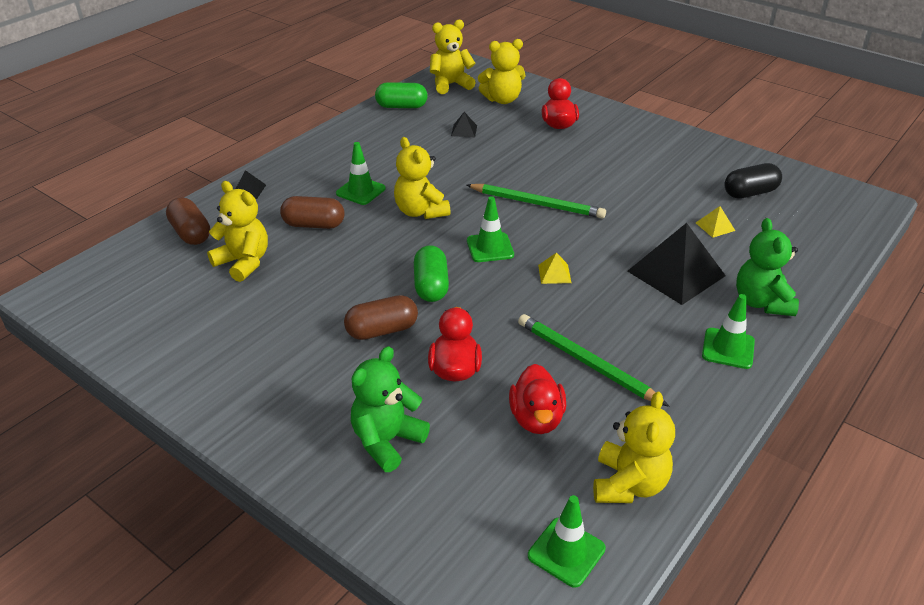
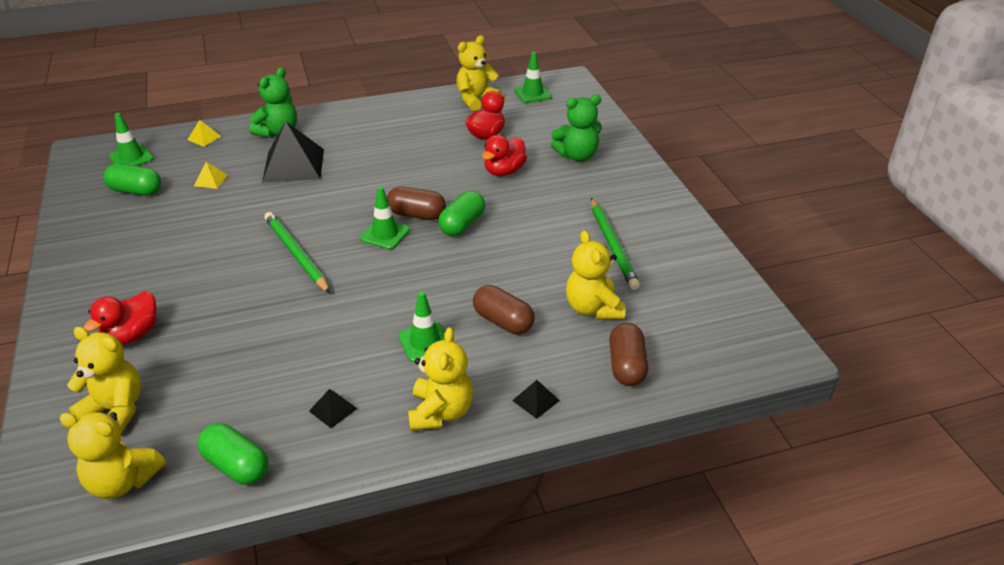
camera: 145 degrees left, 0 degrees up
(382, 330) = (527, 210): brown capsule -> brown capsule (417, 215)
(420, 211) = (397, 291): yellow teddy bear -> yellow teddy bear (441, 412)
(464, 130) = (229, 378): black pyramid -> black pyramid (333, 409)
(554, 274) = (368, 197): yellow pyramid -> yellow pyramid (204, 138)
(586, 362) = (425, 146): green pencil -> green pencil (613, 245)
(728, 348) = (339, 122): green traffic cone -> green traffic cone (131, 158)
(750, 193) = (136, 191): black capsule -> green capsule

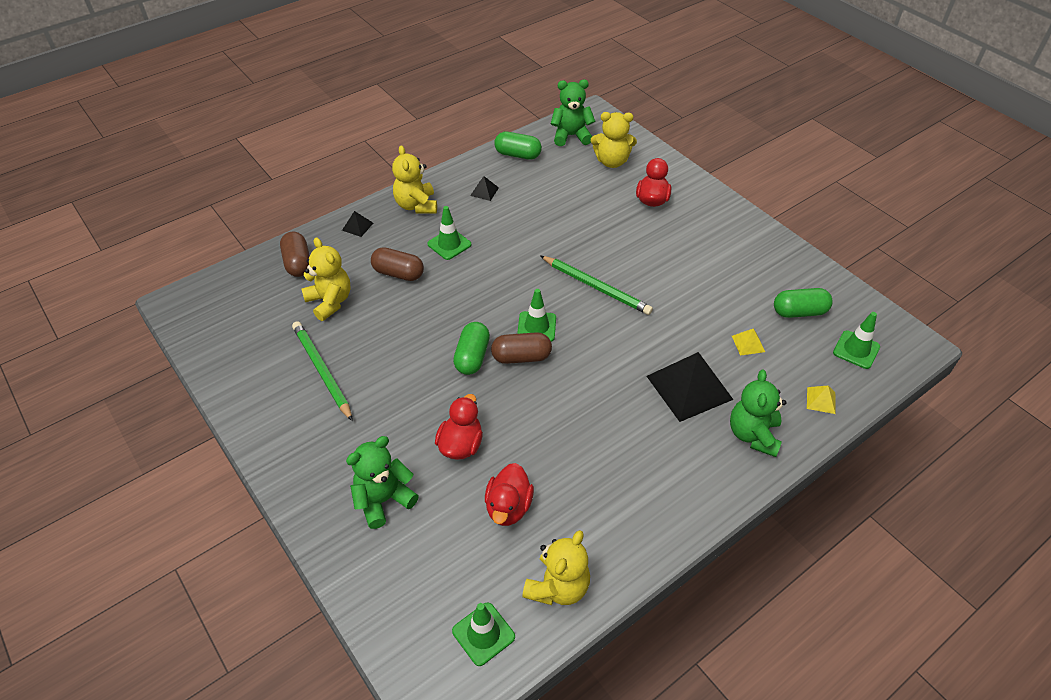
camera: 160 degrees right, 10 degrees up
(123, 481) = (571, 136): yellow teddy bear -> green teddy bear

